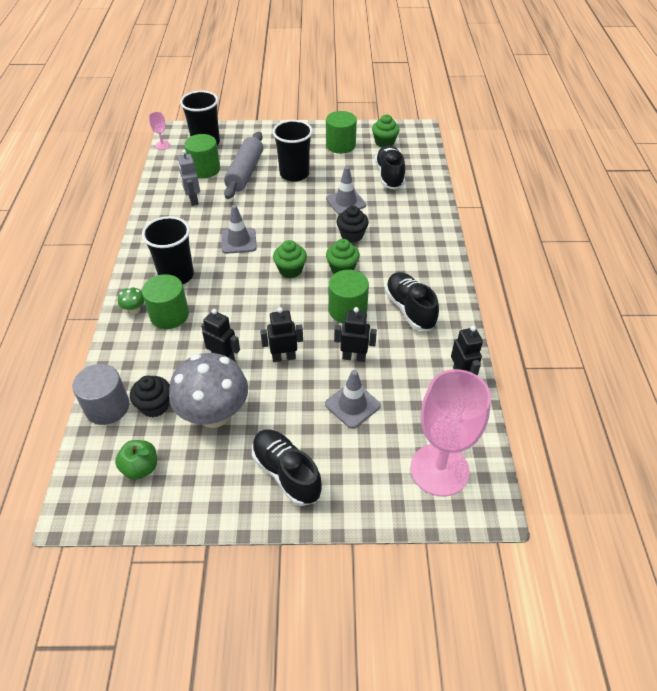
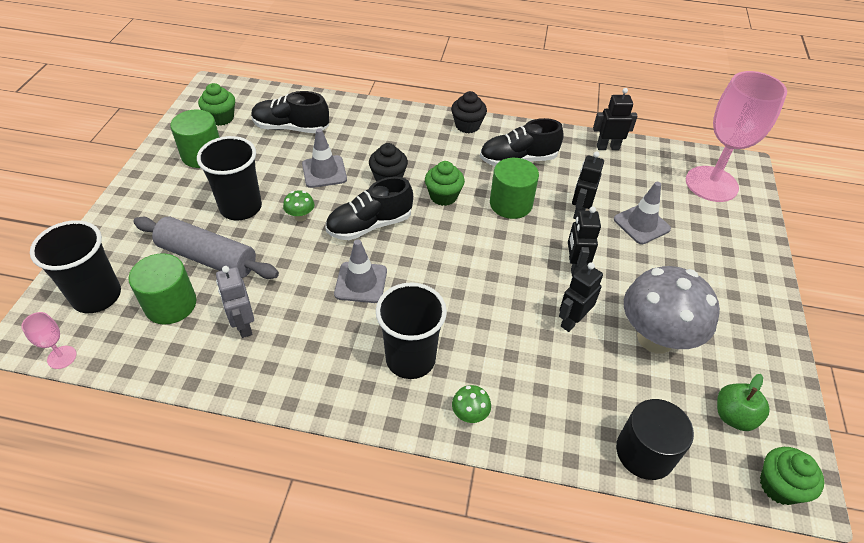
camera: 80 degrees left, 0 degrees up
(107, 407) = (645, 452): grey cylinder -> black cylinder
(155, 406) = (643, 397): black cupcake -> black cupcake (467, 125)
(169, 315) = (488, 372): green cylinder -> none
(193, 200) = (244, 326): grey robot -> grey robot turned 75 degrees clockwise
(286, 473) = (726, 286): black shoe -> black shoe (370, 225)
(290, 270) = (433, 240): green cupcake -> green cupcake (779, 486)
(294, 201) = (300, 217): none -> green mushroom

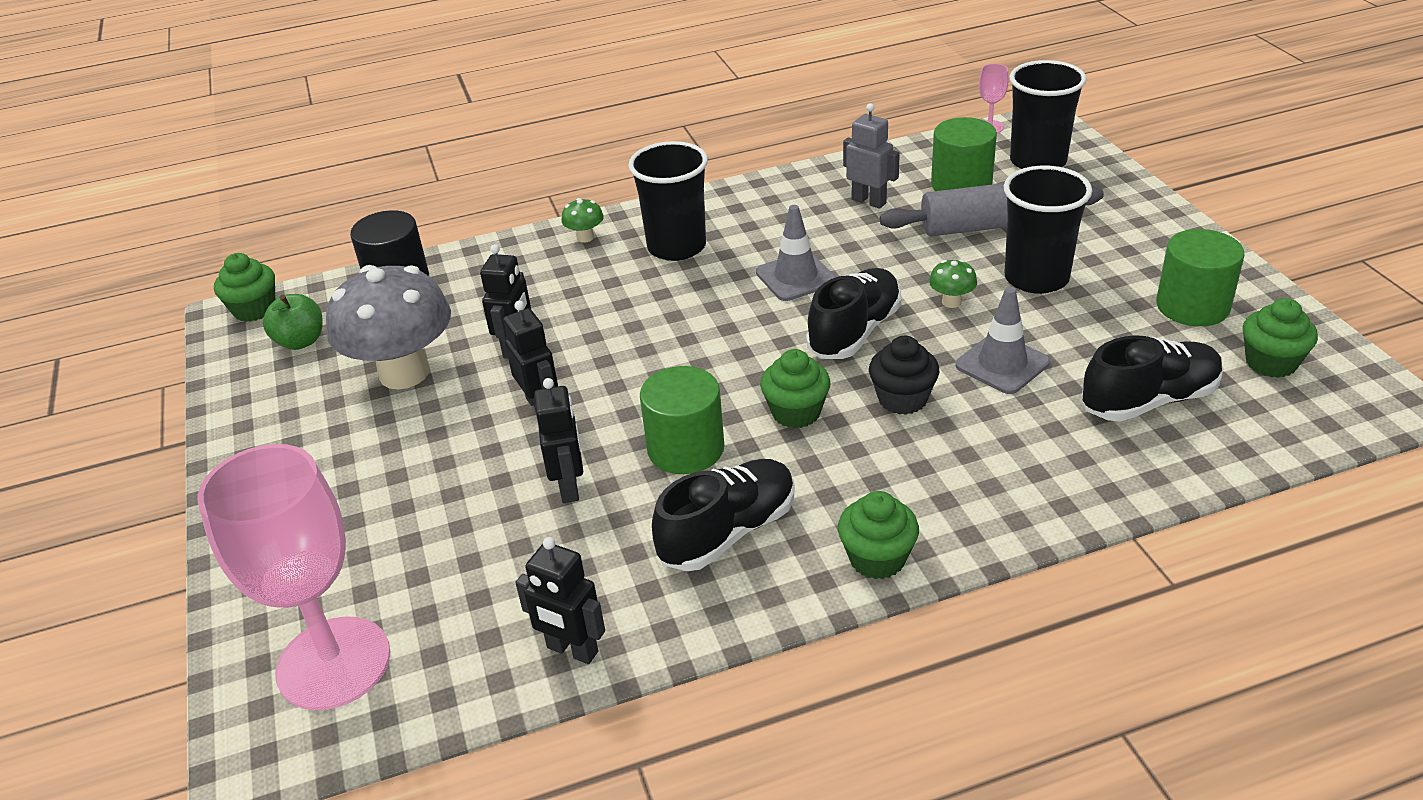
camera: 155 degrees right, 10 degrees down
(467, 125) = (877, 558): black cupcake -> green cupcake
(607, 147) = (572, 650): black robot -> black robot turned 60 degrees clockwise
(641, 224) = (457, 514): grey traffic cone -> none

